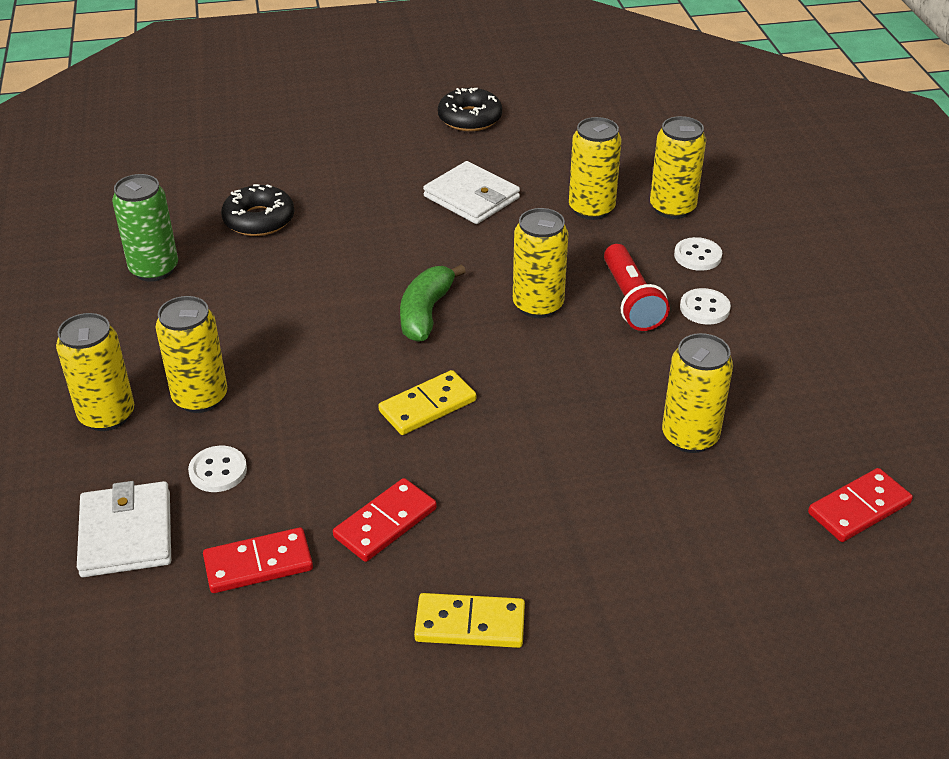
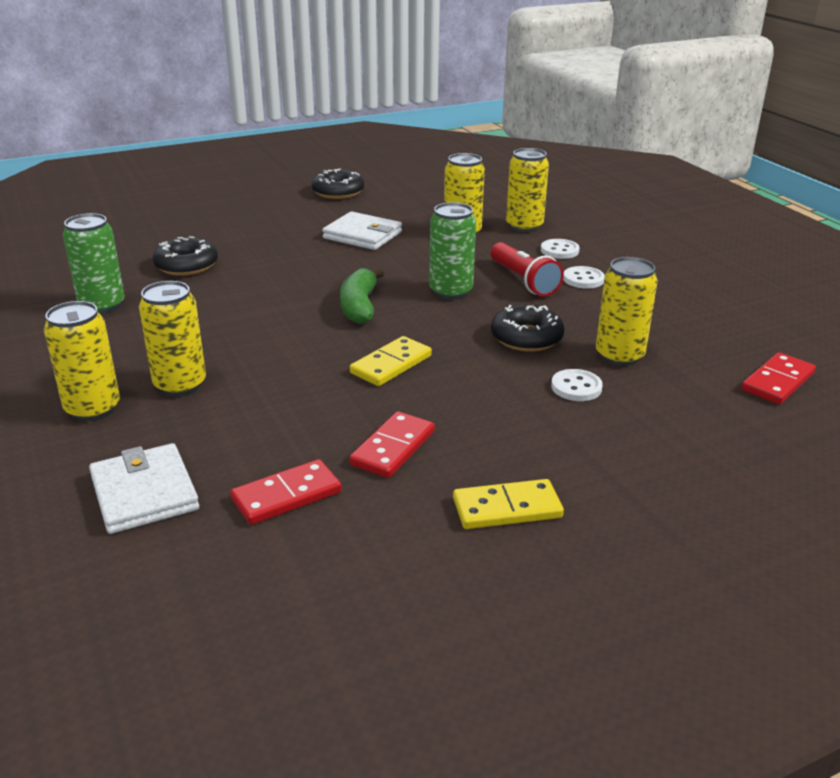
camera: 15 degrees left, 10 degrees down
(218, 471) = (218, 434): white button -> white button (576, 387)
(538, 305) = (451, 292): yellow can -> green can
(594, 391) = (526, 337): none -> black donut

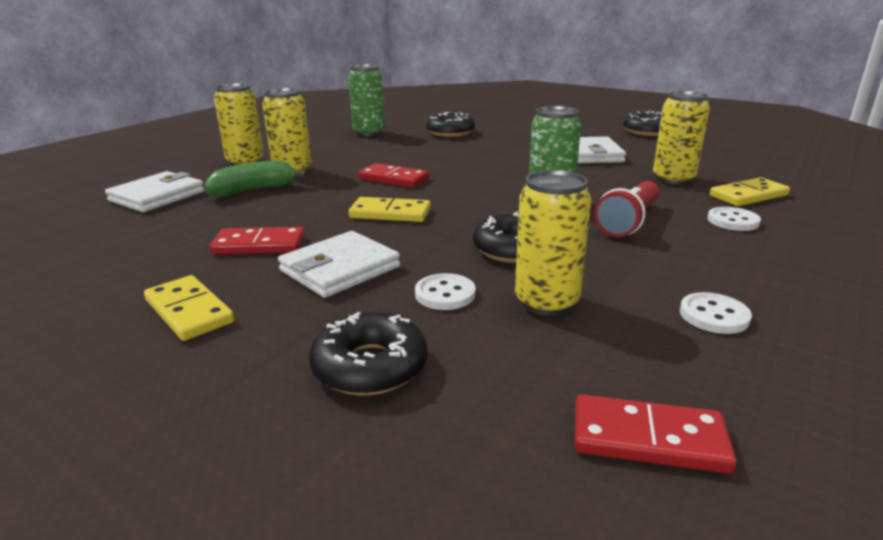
camera: 60 degrees right, 5 degrees down
(286, 496) = (171, 230): red domino -> red domino (393, 179)
(359, 307) = (469, 182): green banana -> green banana (254, 190)
(490, 419) = (340, 269): none -> white wallet
(524, 226) = (748, 195): yellow can -> yellow domino
(583, 279) = (692, 246): white button -> white button (714, 315)
(655, 443) = (370, 366): none -> black donut

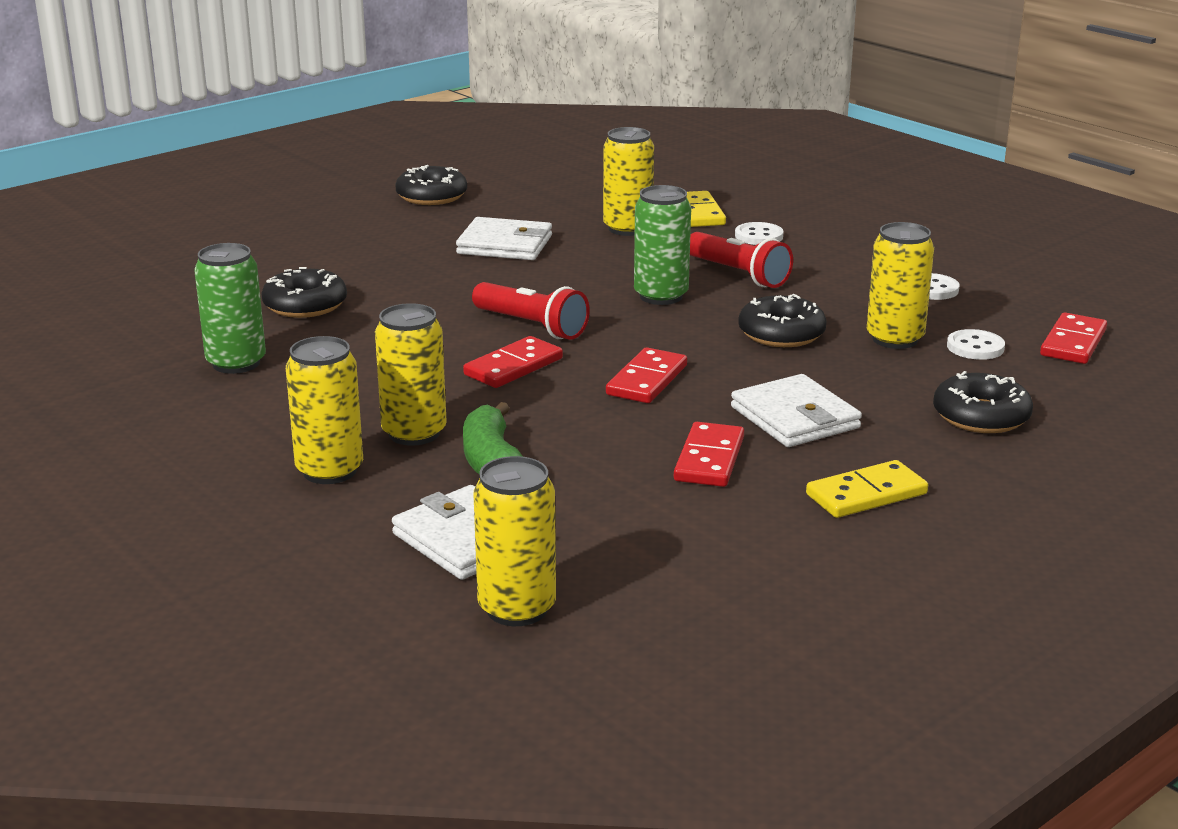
camera: 75 degrees left, 0 degrees up
(67, 216) = (517, 608): none -> yellow can
(390, 213) = (647, 380): yellow domino -> red domino
(445, 294) = (867, 375): white button -> white button (975, 347)
(461, 175) = (531, 326): none -> red flashlight

